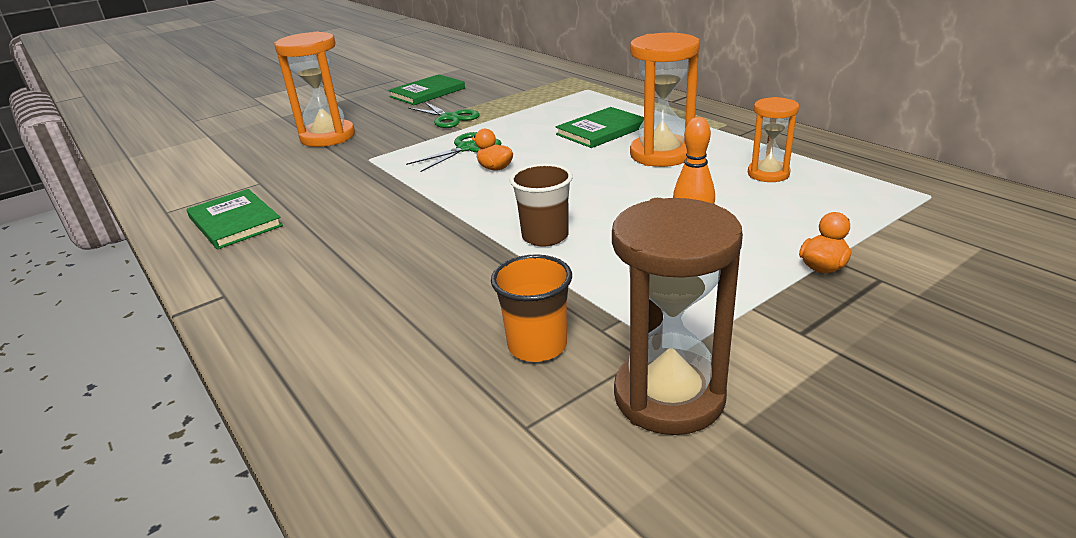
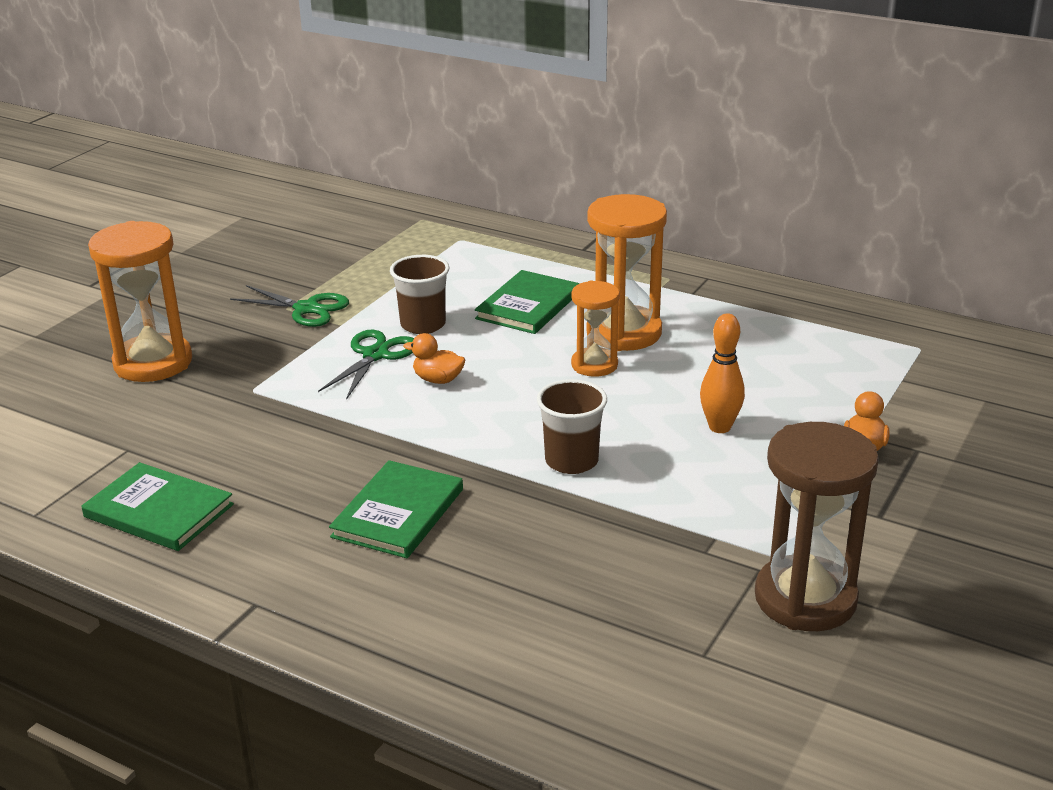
camera: 25 degrees left, 0 degrees up
(427, 92) = (232, 268): green book -> green book (398, 513)
(516, 134) = (423, 325): none -> brown cup
(537, 346) = (656, 580): orange cup -> none
(768, 174) = (754, 343): orange hourglass -> orange hourglass (594, 365)

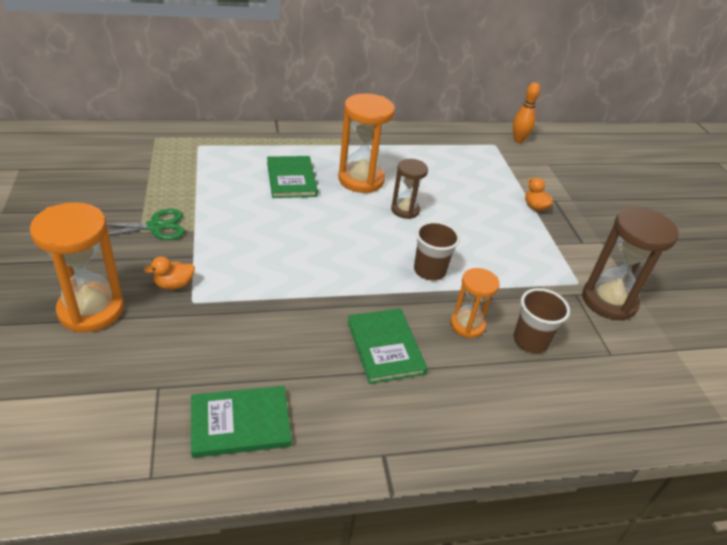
camera: 45 degrees left, 10 degrees up
(375, 355) = (242, 244): green scissors -> none
(423, 325) = (246, 212): brown cup -> brown cup (530, 341)
(438, 380) = (300, 247): orange duck -> orange duck (174, 284)
(594, 365) = (370, 205): orange hourglass -> orange hourglass (467, 325)
(638, 385) = (405, 210): none -> brown hourglass
(719, 427) = (469, 221): orange bowling pin -> orange bowling pin (518, 140)

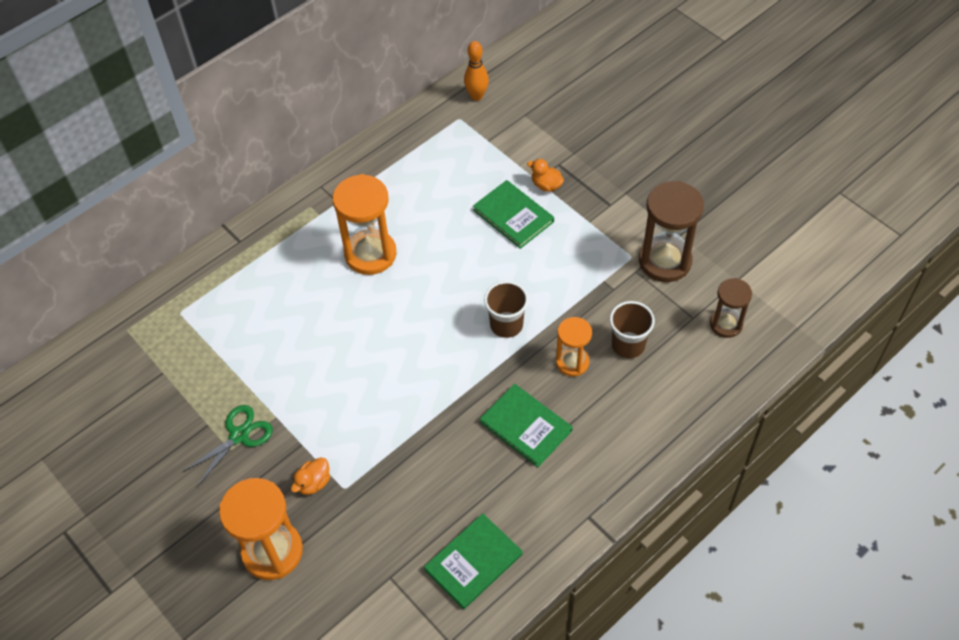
camera: 25 degrees left, 15 degrees up
(291, 179) = (307, 296): green book -> green book (513, 216)
(405, 210) = (437, 267): brown hourglass -> brown hourglass (726, 324)

